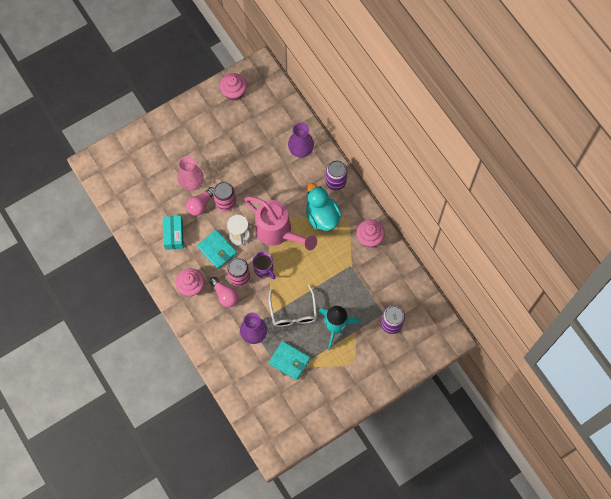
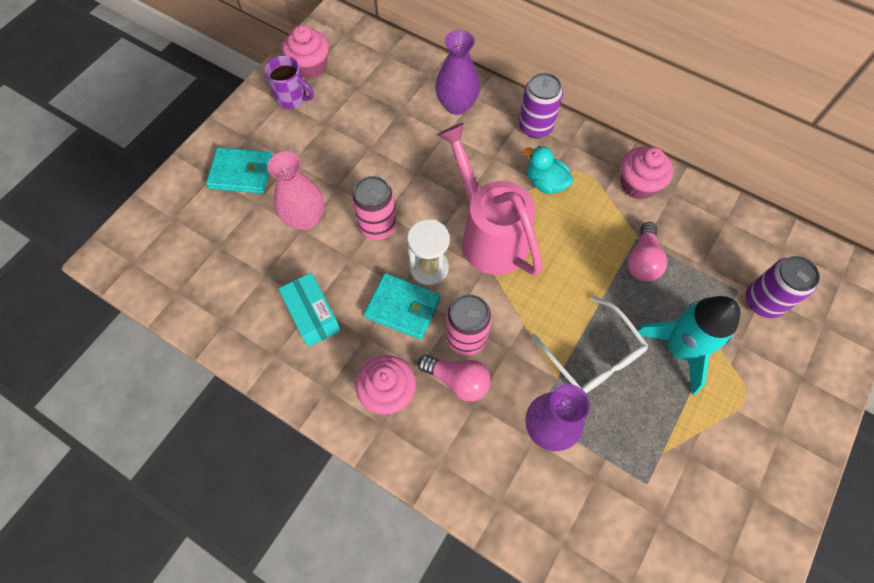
camera: 25 degrees left, 5 degrees down
(200, 205) = (336, 246): pink light bulb -> pink light bulb (642, 260)
(264, 269) = (501, 305): purple mug -> purple mug (292, 98)
(277, 232) = (489, 235): pink watering can -> pink watering can turned 135 degrees counterclockwise
(289, 361) = (640, 449): turquoise wallet -> turquoise wallet (242, 173)
(322, 216) = (545, 183): turquoise duck -> turquoise duck, size x0.62

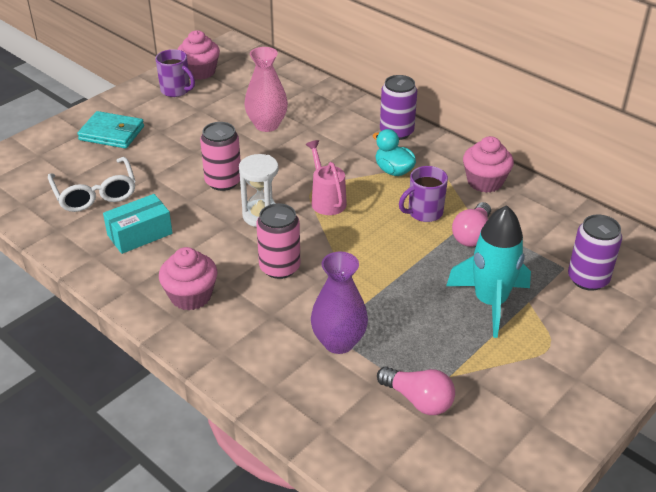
camera: 10 degrees right, 25 degrees down
(305, 218) = (157, 169): pink vase -> pink vase (267, 125)
(312, 315) = (140, 234): turquoise box -> turquoise box turned 75 degrees clockwise
(403, 308) = (226, 239): turquoise wallet -> none
(456, 105) = (326, 110): purple vase -> none
(457, 380) = (260, 296): pink light bulb -> pink light bulb (418, 400)
(489, 235) = (326, 200): pink watering can -> pink watering can, size x0.54
(589, 237) = (424, 213): none -> purple mug
(593, 356) = (401, 296): white glasses -> white glasses (95, 194)

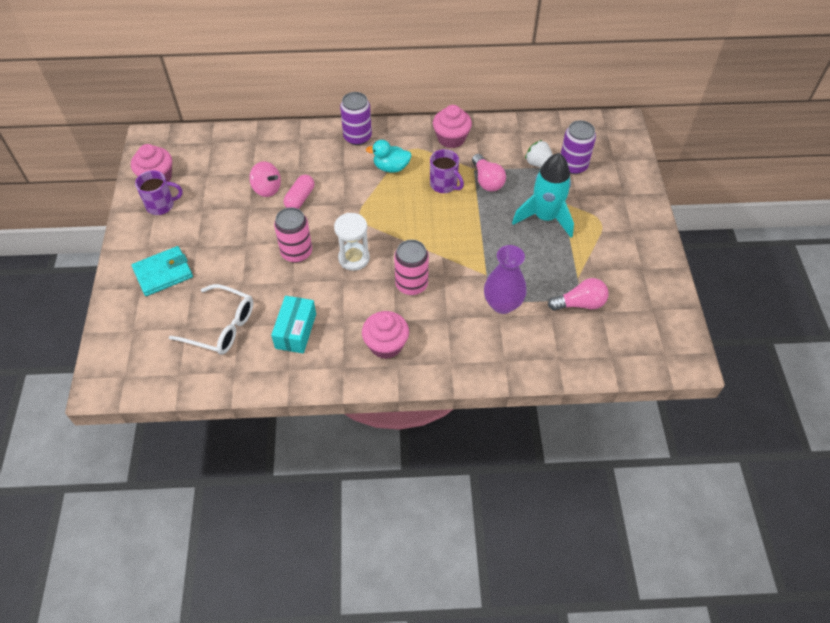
camera: 45 degrees left, 15 degrees up
(267, 125) = (267, 189): pink vase -> pink spinning top
(282, 147) = (300, 198): none -> pink capsule
(326, 200) = (379, 218): pink watering can -> none
(424, 213) = (444, 185): purple mug -> purple mug turned 60 degrees counterclockwise
(549, 254) = (538, 164): none -> white strawberry

